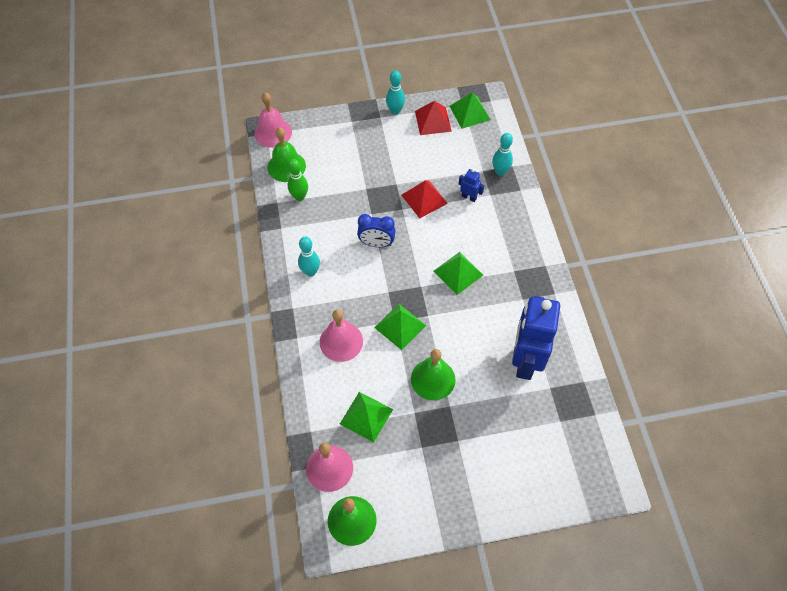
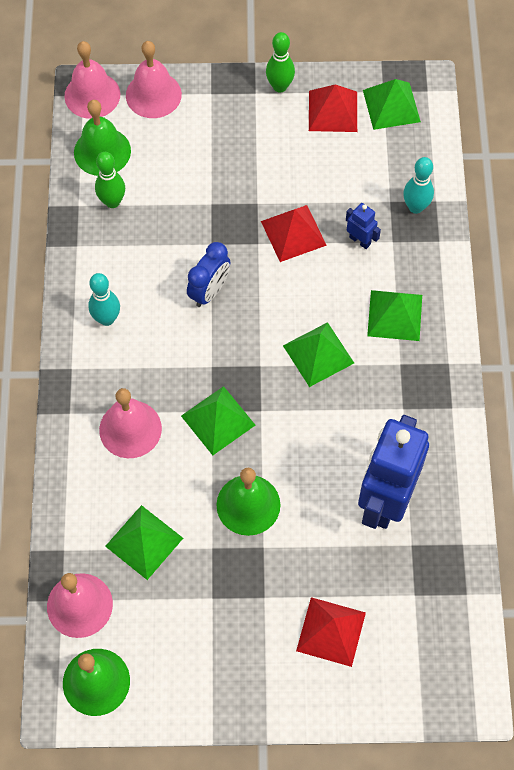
camera: 10 degrees right, 5 degrees up
(313, 127) = (153, 94): none -> pink bell
(376, 243) = (209, 291): blue clock -> blue clock turned 75 degrees counterclockwise
(395, 111) = (280, 86): turquoise bowling pin -> green bowling pin
(502, 240) = (394, 315): none -> green pyramid
(509, 456) = (331, 631): none -> red pyramid

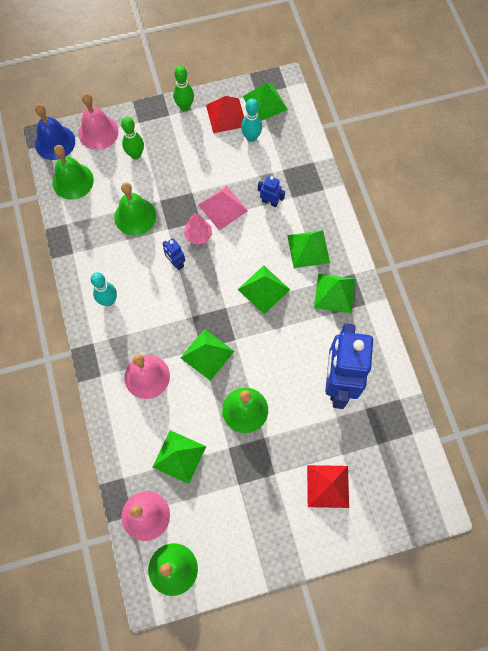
camera: 15 degrees left, 5 degrees up
(92, 95) = (55, 142): pink bell -> blue bell
(112, 202) = (90, 215): green bowling pin -> green bowling pin (135, 155)
(172, 217) = (135, 216): none -> green bell
(209, 291) = (176, 263): blue clock -> blue robot
(250, 262) = (198, 235): none -> pink tree
(293, 233) = (223, 208): red pyramid -> pink pyramid
(413, 382) = (334, 293): none -> green pyramid
(415, 207) = (301, 169): turquoise bowling pin -> turquoise bowling pin (251, 137)

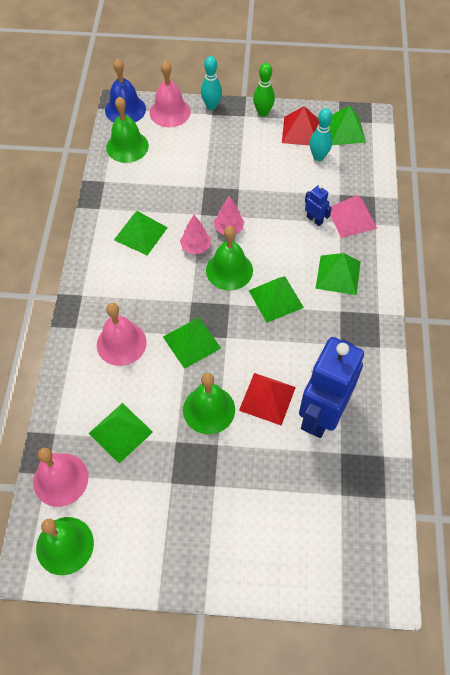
camera: 20 degrees right, 10 degrees down
(108, 301) = (114, 261): turquoise bowling pin -> turquoise bowling pin (211, 106)
(135, 155) = (197, 140): green bowling pin -> none
(135, 216) = (173, 193): green bell -> green bell (229, 270)
(176, 263) = (195, 247): blue robot -> pink tree
(223, 208) = (264, 211): pink pyramid -> pink pyramid (352, 218)
(328, 486) = (268, 519): red pyramid -> red pyramid (267, 398)
(334, 293) = (350, 325): green pyramid -> green pyramid (140, 233)

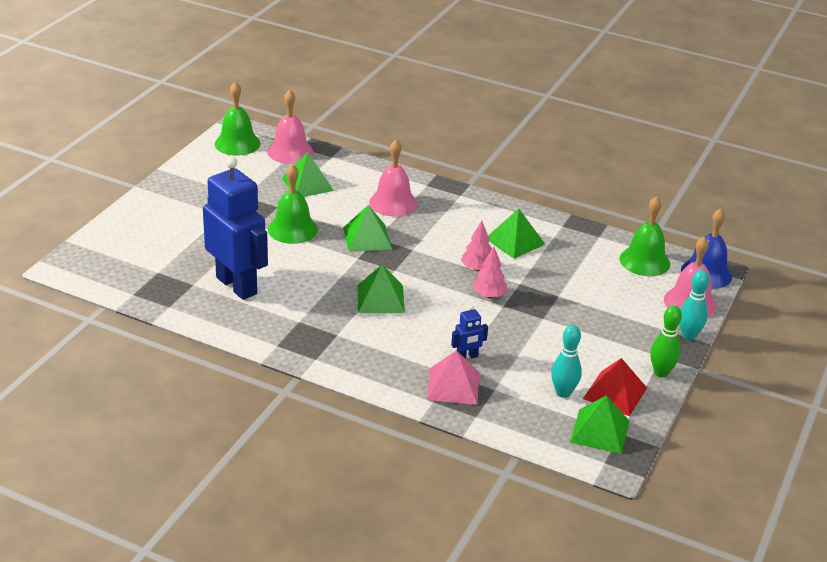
camera: 110 degrees right, 25 degrees down
(229, 270) = (435, 280): green bell -> none
(267, 398) = (278, 261): red pyramid -> none
(338, 274) = (382, 348): green pyramid -> none

